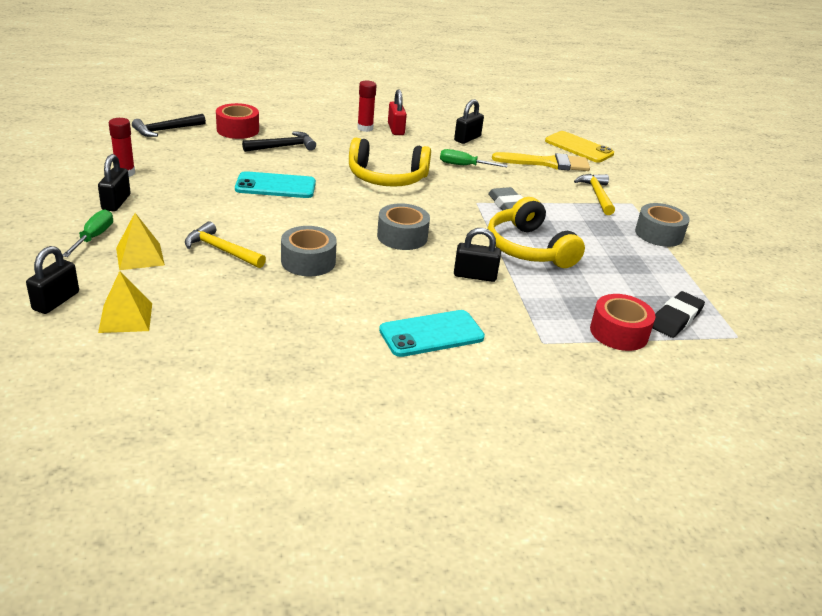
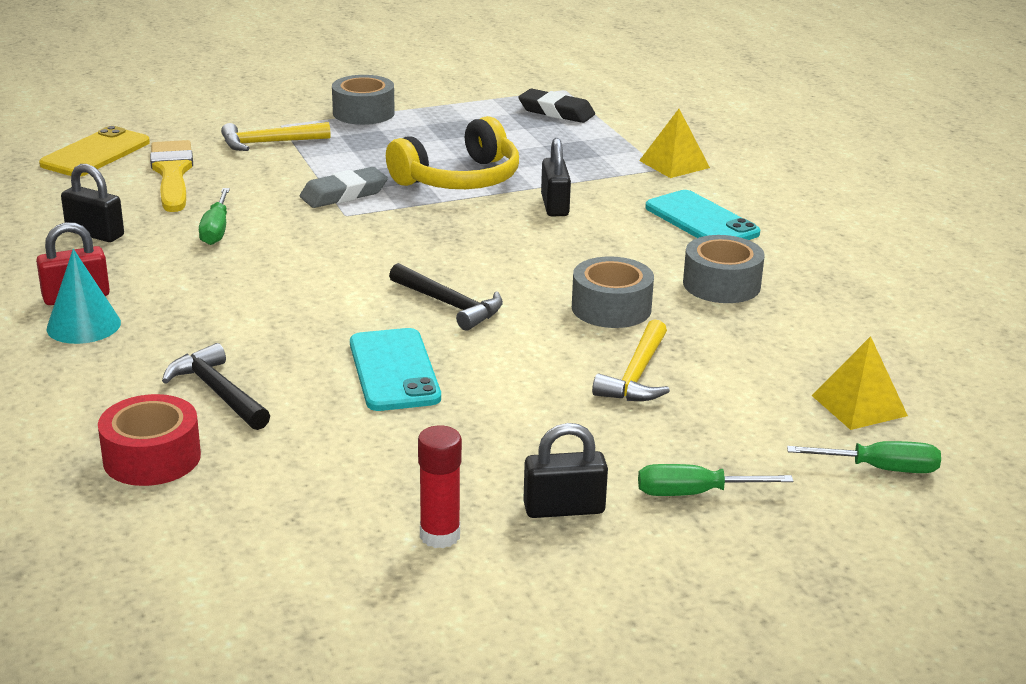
camera: 100 degrees left, 5 degrees down
(56, 301) = (880, 469): black padlock -> green screwdriver
(140, 256) = (711, 436): yellow pyramid -> yellow pyramid (674, 164)
(166, 130) = (193, 547): black hammer -> black hammer (449, 305)
(365, 128) = (83, 325): red glue stick -> turquoise cone
(387, 178) = (300, 283): yellow headphones -> none
(402, 236) = (490, 255): grey tape -> grey tape (721, 284)
(619, 332) = (607, 136): red tape -> none

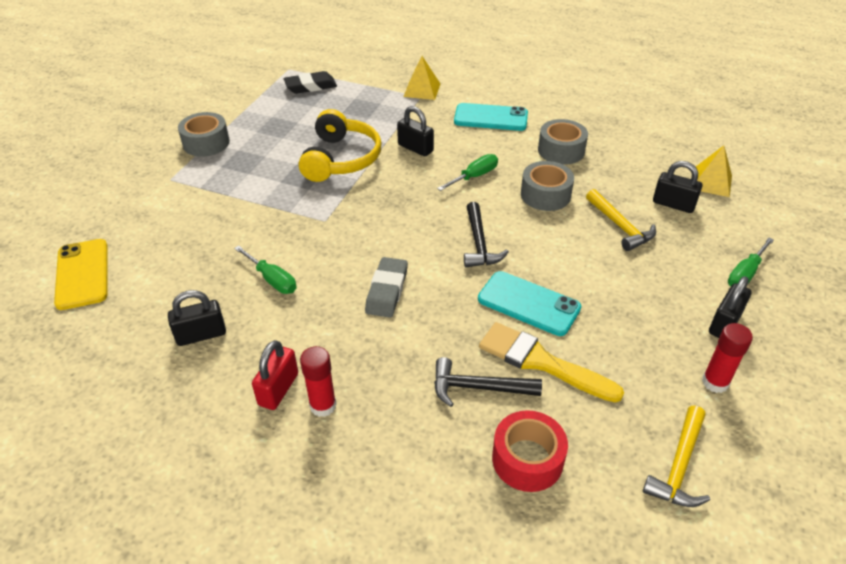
camera: 45 degrees left, 15 degrees up
(83, 325) = (323, 406): turquoise cone -> red glue stick
(172, 173) = (167, 257): yellow brush -> yellow brush (541, 362)
(269, 143) = (188, 197): yellow hammer -> yellow hammer (679, 466)
(344, 194) = (298, 207): grey eraser -> grey eraser (387, 291)
(449, 305) = (479, 243): black hammer -> black hammer turned 90 degrees clockwise
(752, 395) = (673, 204): none -> black padlock
(880, 469) = (769, 209): green screwdriver -> green screwdriver (474, 176)

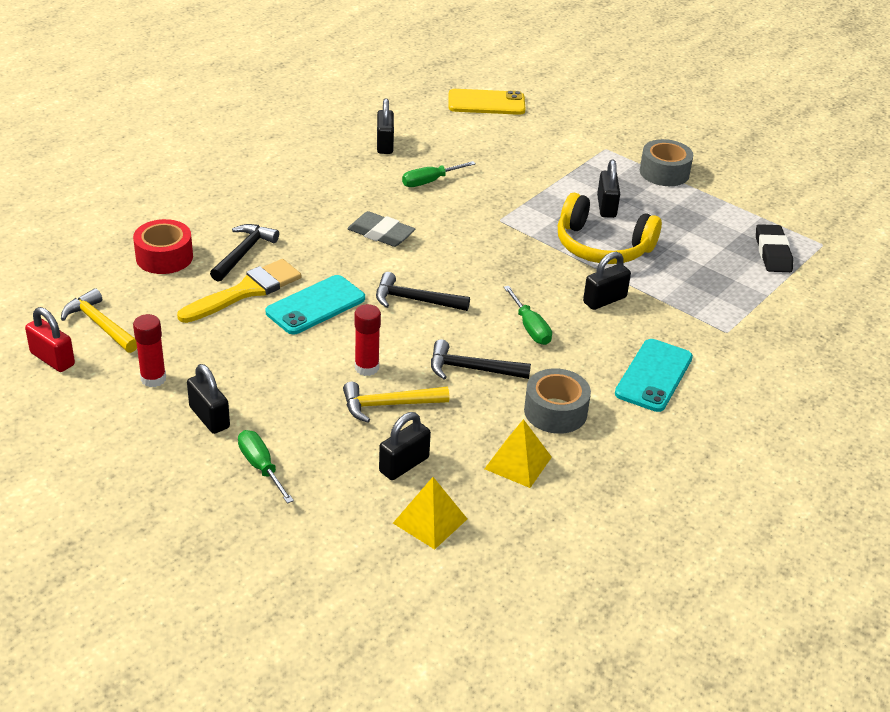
camera: 105 degrees right, 5 degrees down
(276, 165) = (606, 207): none -> black padlock
(278, 389) = (307, 168): red padlock -> red padlock (52, 359)
(323, 406) = (278, 183): red glue stick -> red glue stick (366, 368)
(422, 90) = (743, 336): yellow pyramid -> yellow pyramid (518, 463)
(545, 195) = (472, 369): grey tape -> black hammer

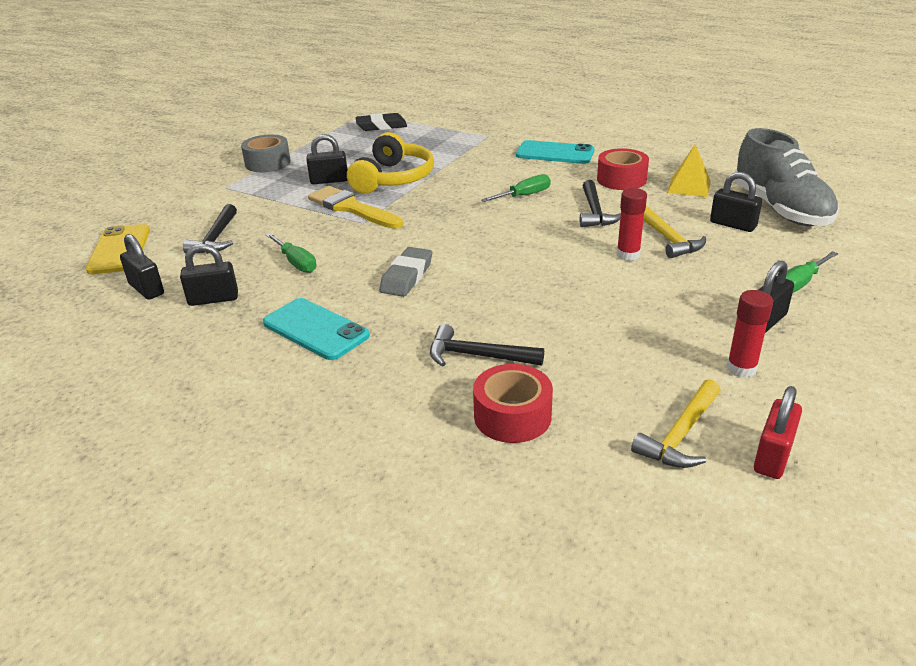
camera: 95 degrees left, 5 degrees down
(246, 291) = (551, 340): yellow brush -> yellow brush (351, 208)
(315, 305) = (551, 294): turquoise phone -> turquoise phone (315, 329)
(415, 300) = (513, 246): black hammer -> black hammer (216, 238)
(430, 521) = (780, 209): yellow pyramid -> grey shoe
(555, 411) = (621, 179): grey tape -> red tape
(604, 300) = (470, 173): black padlock -> black padlock (146, 289)

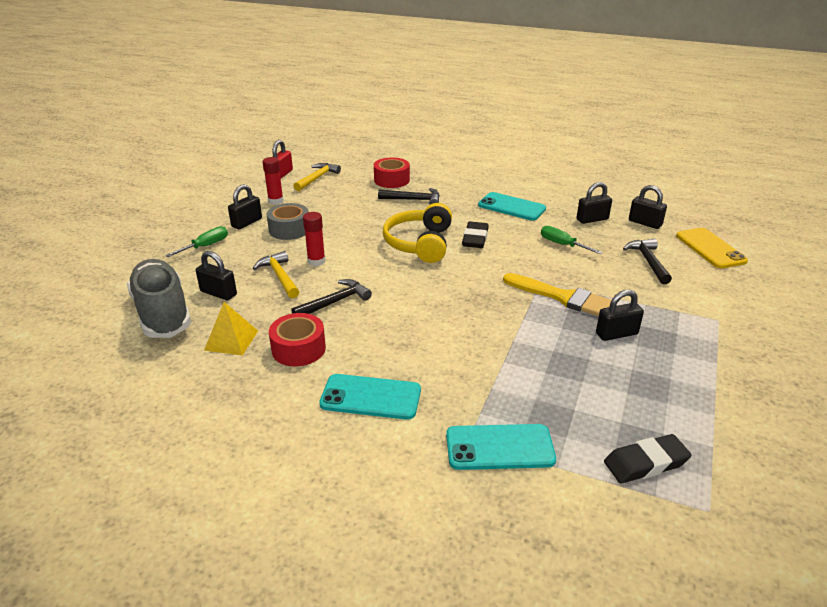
camera: 170 degrees right, 0 degrees up
(268, 163) = (719, 362): grey tape -> grey tape (289, 229)
(393, 178) = (548, 340): yellow headphones -> yellow headphones (420, 243)
(407, 276) = (475, 238): grey eraser -> black eraser
(468, 133) = (499, 447): none -> turquoise phone
(524, 196) = (402, 320): green screwdriver -> none
(595, 212) = (335, 302): black hammer -> black hammer turned 60 degrees clockwise

